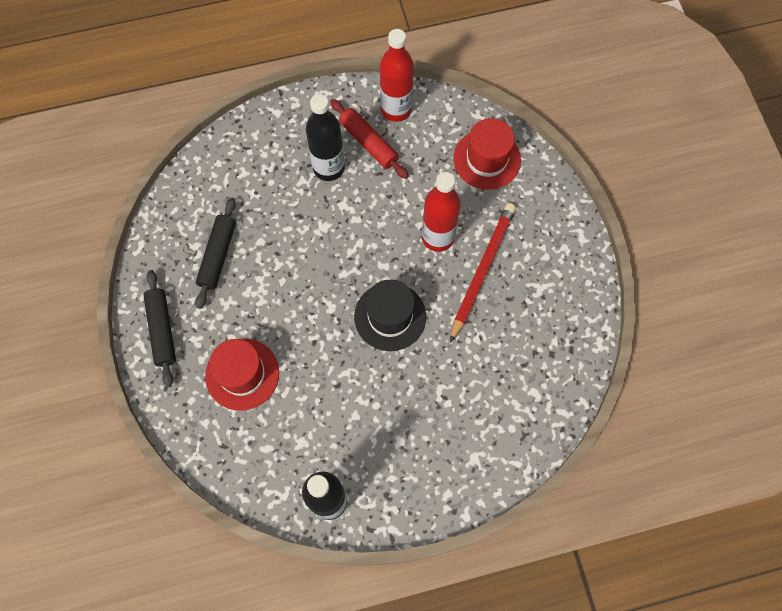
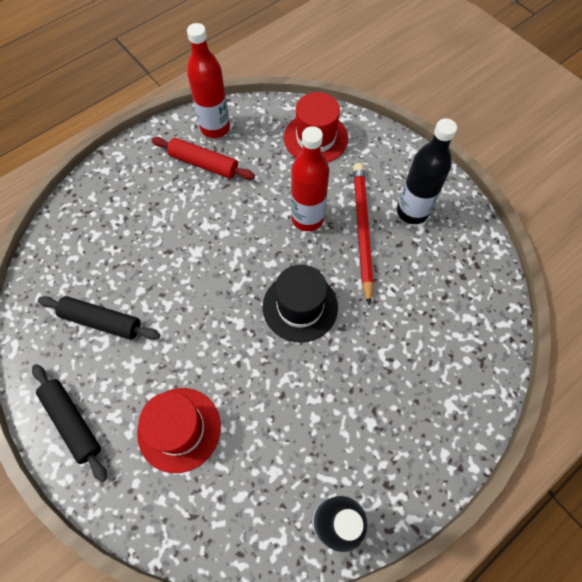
camera: 25 degrees left, 5 degrees down
(217, 255) = (102, 321): black rolling pin -> black rolling pin turned 60 degrees counterclockwise
(329, 168) = (177, 198): black bottle -> black bottle (412, 211)

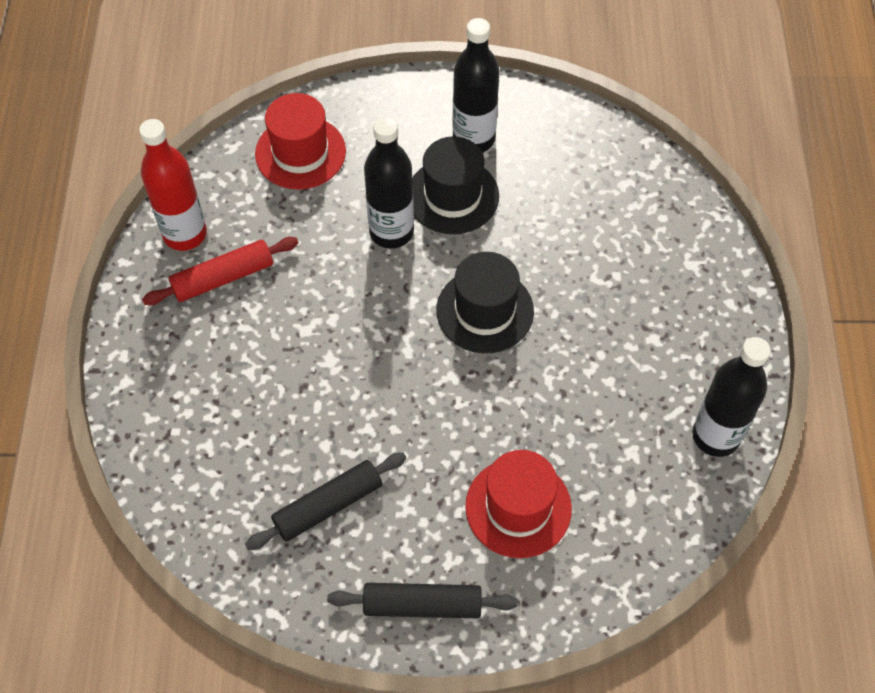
camera: 50 degrees left, 5 degrees down
(307, 218) = (391, 232): red bottle -> black bottle
(362, 230) = (452, 196): red pencil -> black hat

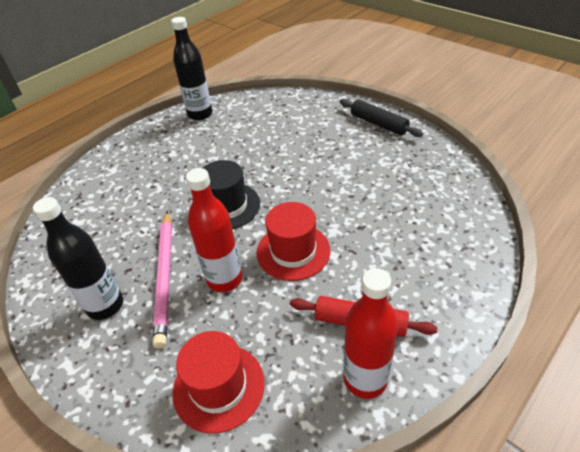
camera: 135 degrees left, 15 degrees down
(328, 506) = (392, 172): black rolling pin -> none
(391, 232) = (224, 279): black bottle -> red bottle
(452, 196) = (165, 277): black hat -> pink pencil
(518, 507) = (305, 131): red hat -> red hat (293, 251)

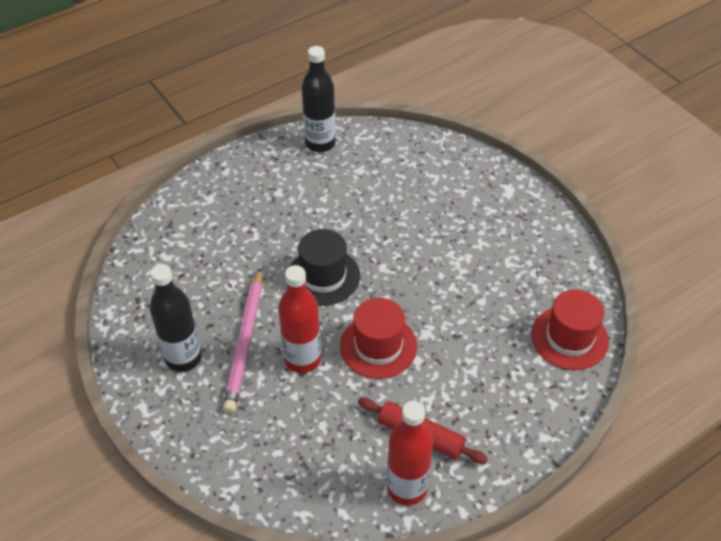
camera: 10 degrees right, 5 degrees up
(218, 387) = (274, 461): red hat -> red hat (569, 338)
(378, 124) = (524, 208): black rolling pin -> none

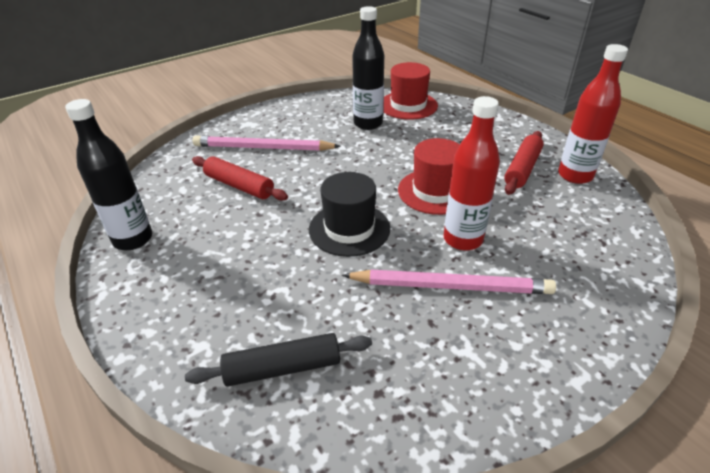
camera: 90 degrees left, 10 degrees down
(183, 358) = (488, 344): black bottle -> black bottle (368, 124)
(184, 241) = (282, 368): none -> black rolling pin
(391, 196) = (239, 186): none -> red rolling pin
(458, 207) = (263, 148): none -> pink pencil

